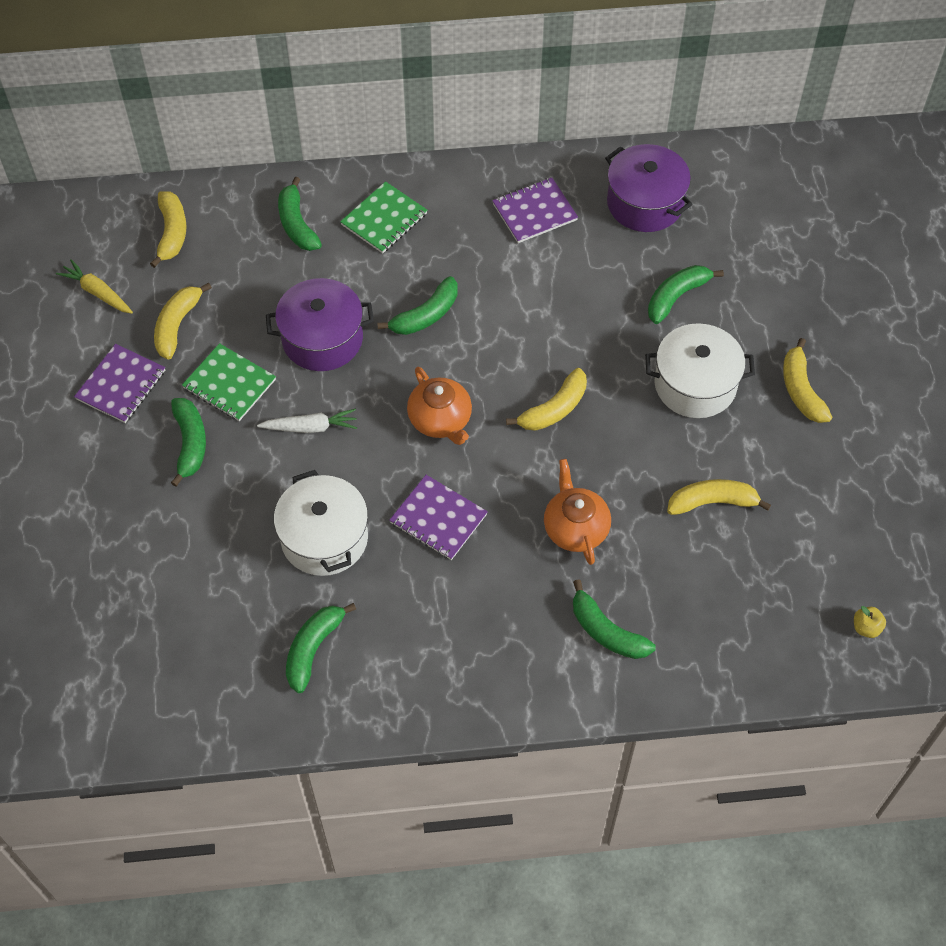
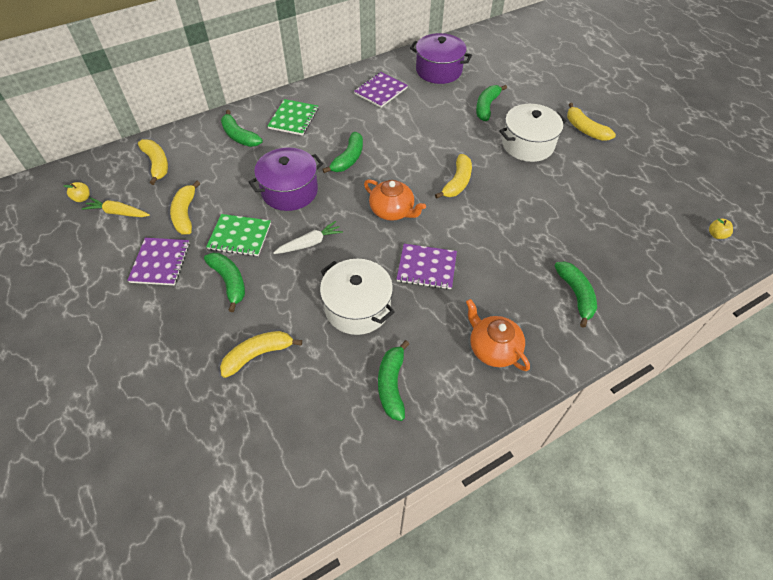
camera: 25 degrees left, 5 degrees down
(62, 254) = (82, 198): none -> yellow apple
(575, 528) = (514, 242): orange teapot -> orange teapot (493, 348)
(606, 631) = (576, 295): green banana -> green banana turned 120 degrees counterclockwise
(712, 502) = (582, 200): yellow banana -> yellow banana (258, 355)

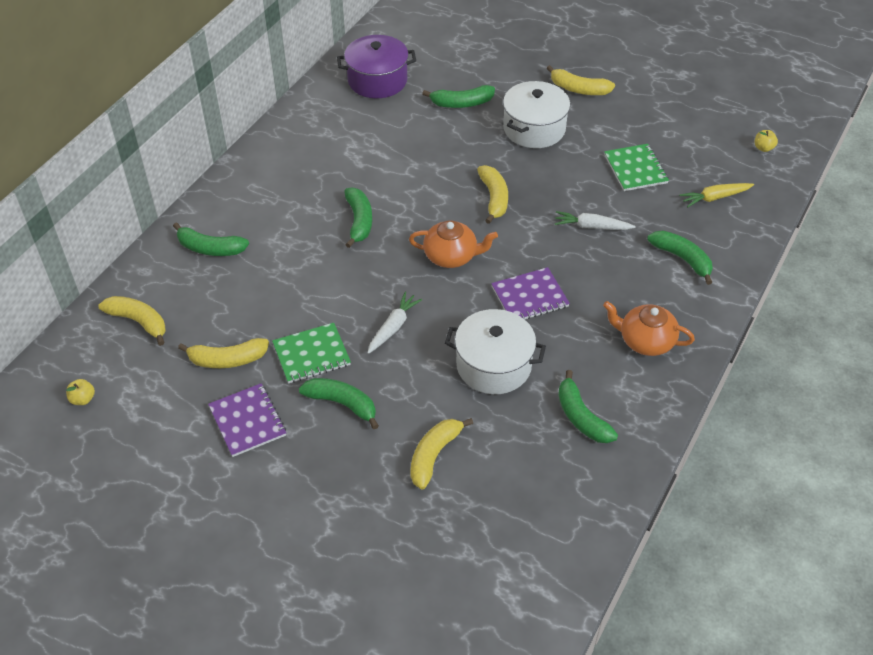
camera: 30 degrees left, 5 degrees down
(118, 212) = (144, 394): yellow carrot -> yellow carrot (714, 198)
(185, 214) = (227, 360): yellow banana -> yellow banana turned 60 degrees counterclockwise
(289, 191) = (324, 283): purple pot -> none
(293, 118) = (257, 202): green notebook -> green notebook (635, 169)
(380, 91) = (331, 130): purple notebook -> none
(486, 107) = (462, 103): green banana -> green banana turned 90 degrees counterclockwise
(517, 235) = (591, 227): none -> white carrot

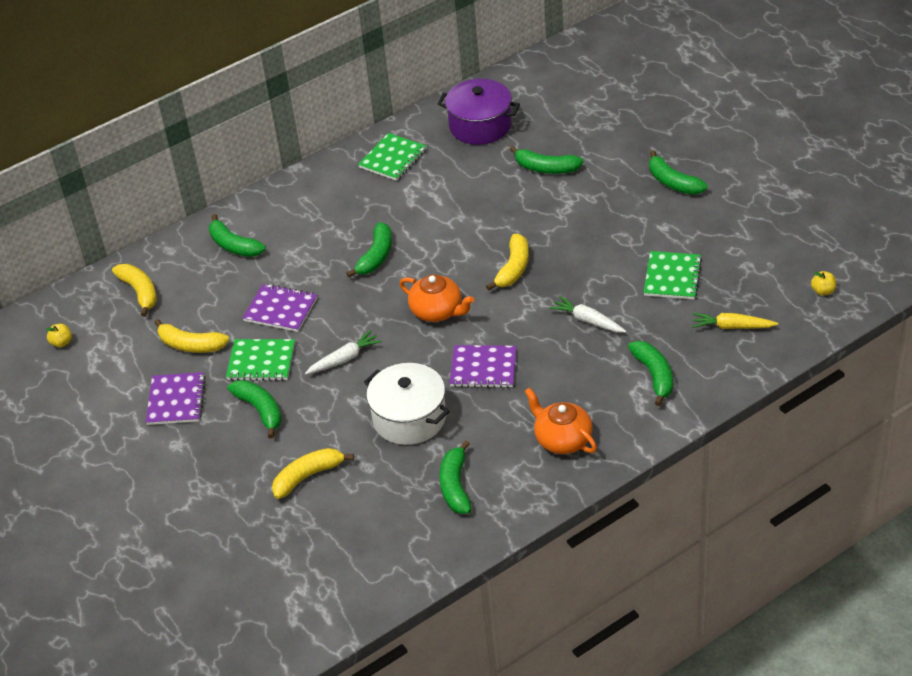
camera: 30 degrees right, 5 degrees down
(298, 297) = (280, 309): none -> purple notebook
(315, 128) = (393, 158): none -> green notebook
(534, 128) = (599, 211): white pot -> none
(578, 89) = (673, 182): yellow banana -> green banana

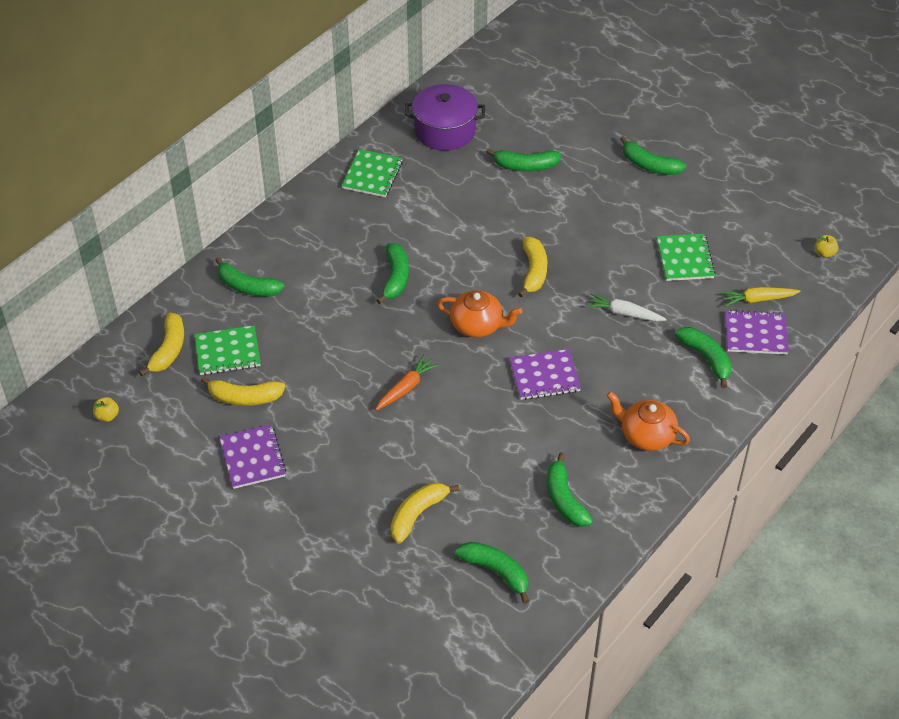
camera: 20 degrees left, 5 degrees up
(140, 292) = (169, 350): yellow banana -> yellow banana turned 60 degrees clockwise
(260, 410) = (343, 454): green banana -> green banana (496, 571)
(261, 361) = (323, 404): green notebook -> green notebook (227, 352)
(280, 309) = (322, 346): purple notebook -> purple notebook (755, 334)
(344, 359) = (406, 388): white carrot -> orange carrot
(409, 418) = (493, 438): white pot -> none

